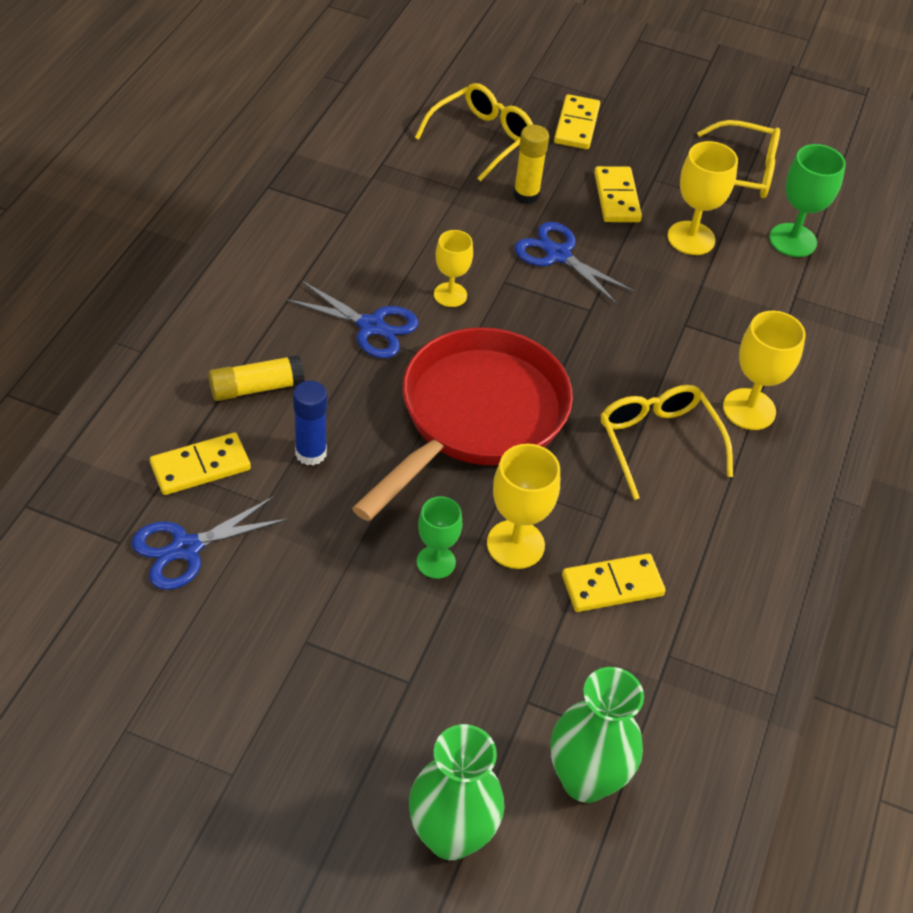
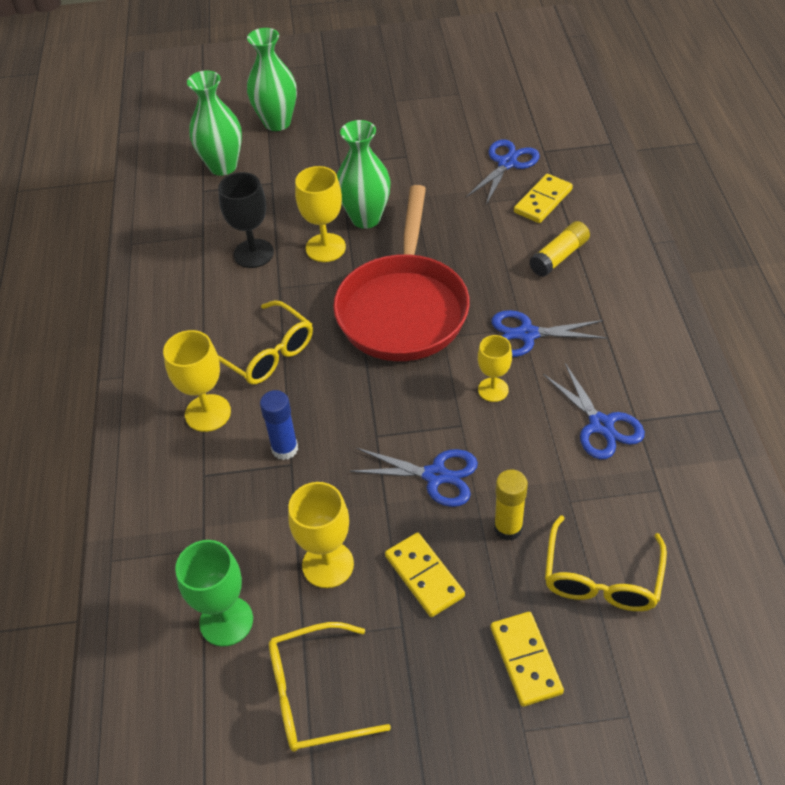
camera: 160 degrees right, 0 degrees up
(311, 453) = (488, 237): blue glue stick -> blue glue stick (285, 449)
(381, 223) = (601, 425): none -> blue scissors
(436, 562) = (366, 218): green goblet -> green vase
(612, 585) = (253, 253): yellow domino -> black goblet

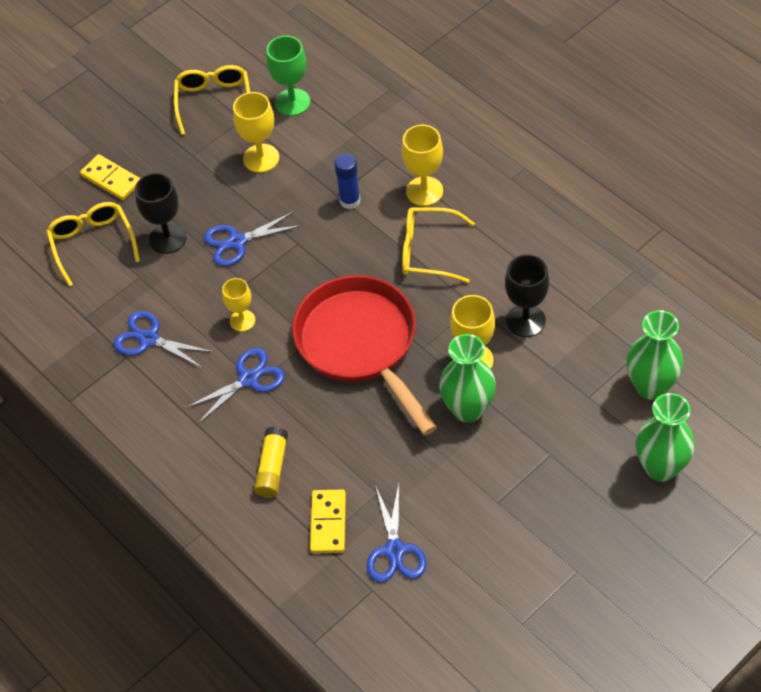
camera: 145 degrees right, 5 degrees up
(314, 695) = (214, 101): yellow glasses -> yellow glasses turned 45 degrees counterclockwise
(424, 576) = (199, 185): yellow domino -> none
(508, 528) = (168, 238): yellow glue stick -> black goblet

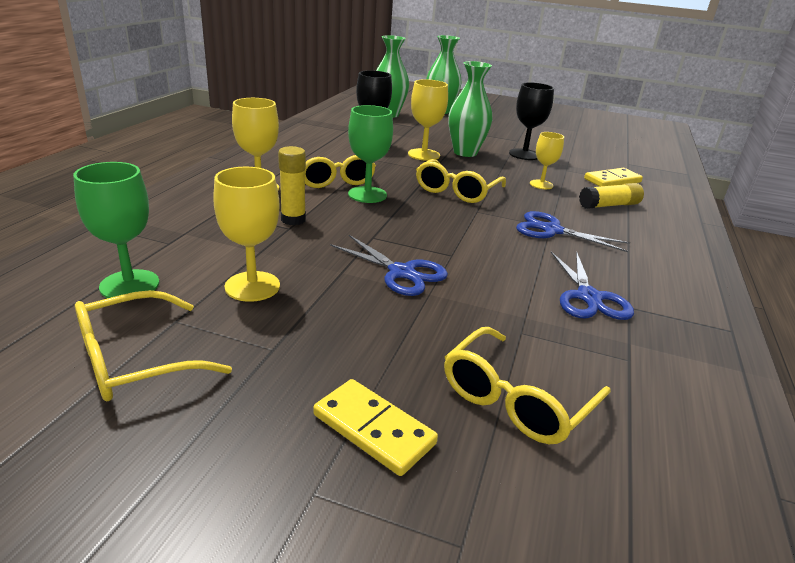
camera: 125 degrees left, 25 degrees down
(111, 179) = (373, 429): yellow domino -> yellow domino turned 60 degrees counterclockwise
(168, 238) = (441, 326): black goblet -> black goblet (524, 154)
(242, 320) = (497, 247): yellow goblet -> yellow goblet (541, 184)
(350, 201) = (293, 220): blue glue stick -> yellow glue stick
(360, 344) = (456, 191): red pan -> yellow glasses
(380, 267) = (367, 195): none -> green goblet
(395, 550) = (593, 160): blue scissors -> none

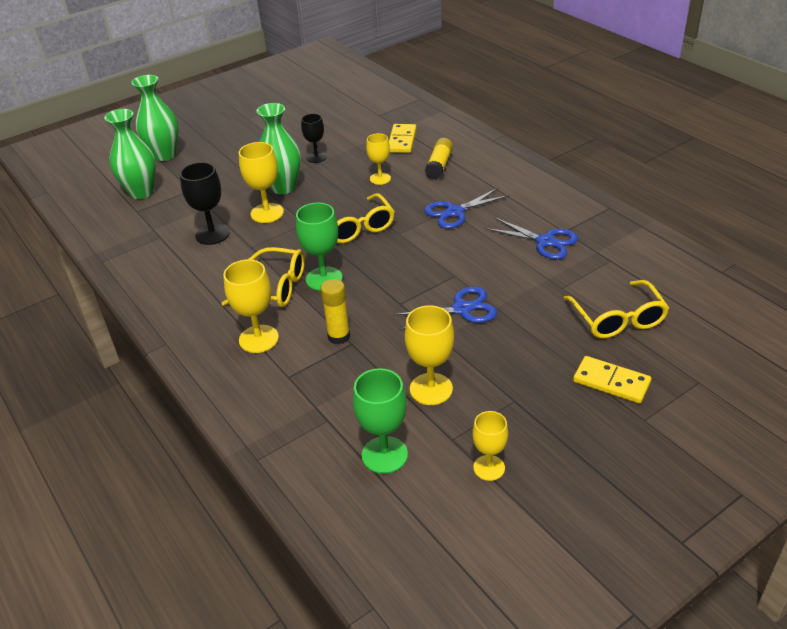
camera: 50 degrees left, 10 degrees up
(135, 361) = (489, 468): yellow glasses -> yellow goblet
(373, 429) = (611, 382): yellow domino -> yellow domino turned 45 degrees clockwise
(524, 154) = (316, 157): black goblet -> black goblet, size x0.66

